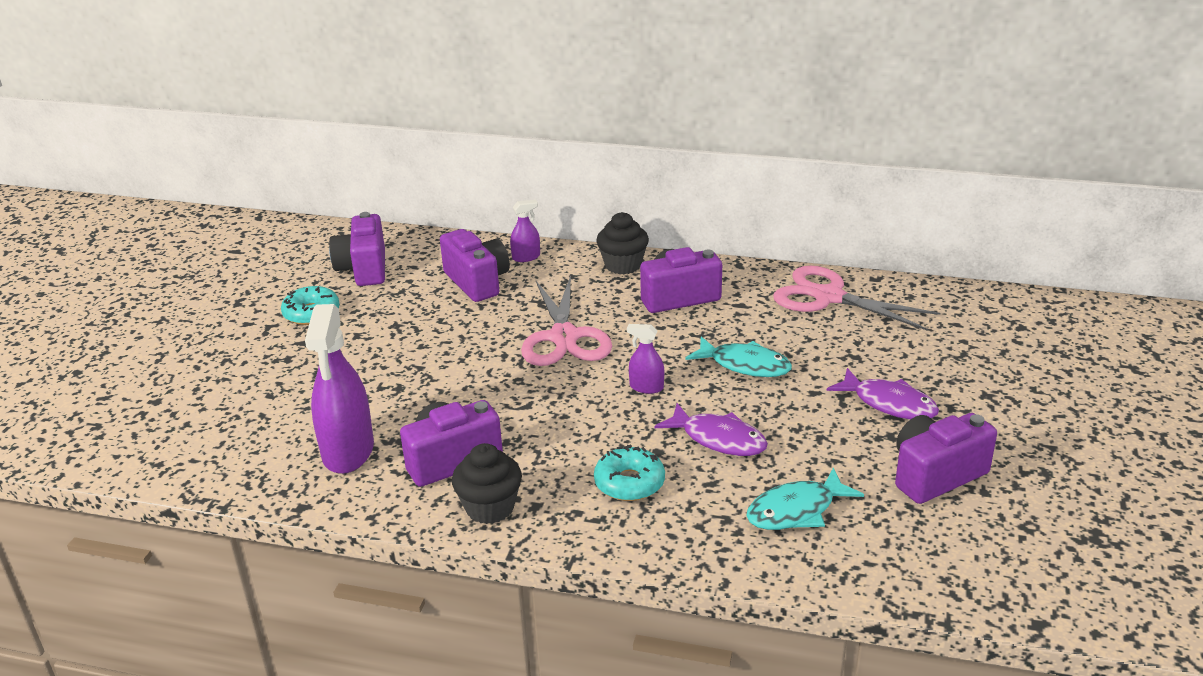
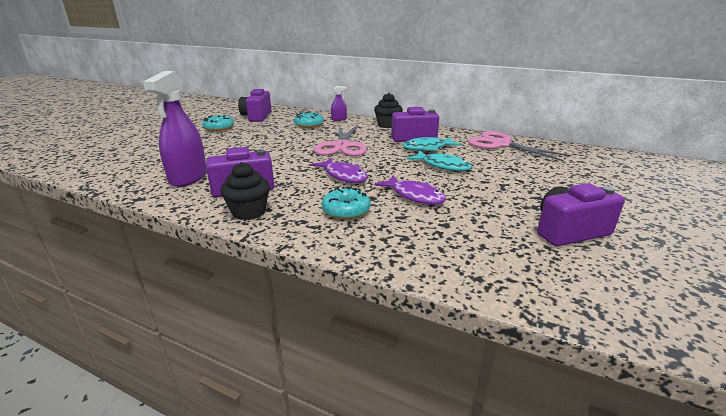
camera: 10 degrees right, 5 degrees down
(477, 282) = (309, 125): purple camera -> turquoise donut
(646, 387) = (378, 169): purple spray bottle -> none
(796, 510) = (458, 239): turquoise fish -> turquoise fish (427, 148)
(889, 403) = (535, 191): purple fish -> purple fish (343, 176)

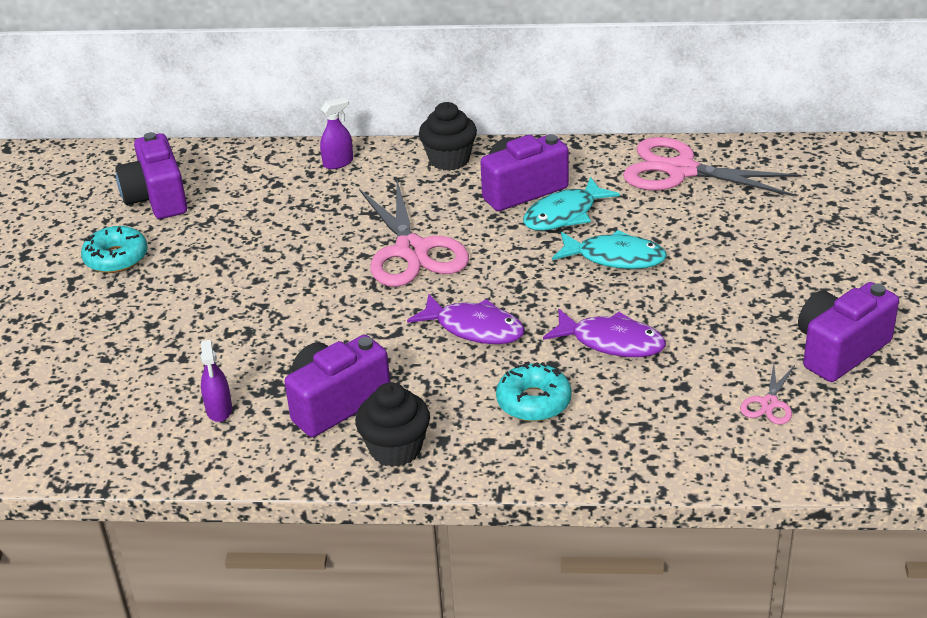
camera: 20 degrees left, 10 degrees up
(188, 178) = (219, 410): purple spray bottle -> purple spray bottle, size x0.47
(309, 125) = (293, 198): turquoise donut -> none
(501, 247) = (769, 403): none -> pink scissors

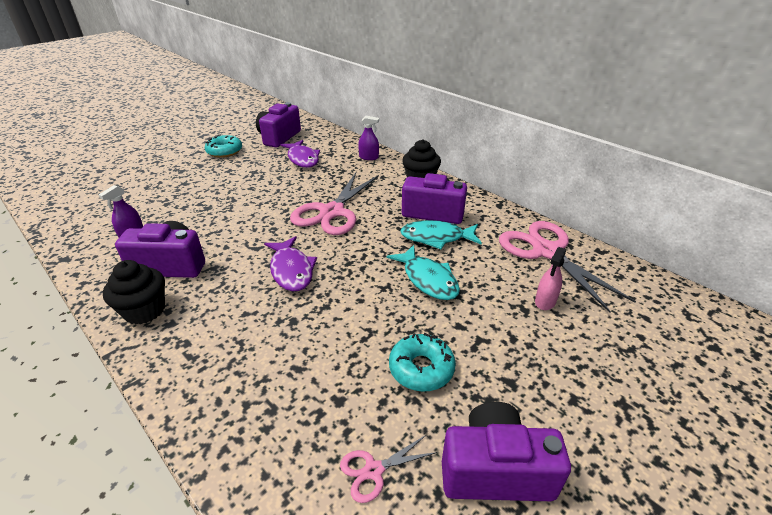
camera: 40 degrees right, 0 degrees up
(533, 401) = (245, 337): turquoise donut -> turquoise donut (421, 368)
(611, 342) = (345, 332): purple fish -> purple fish (302, 159)
(734, 217) = (545, 301): none -> pink spray bottle

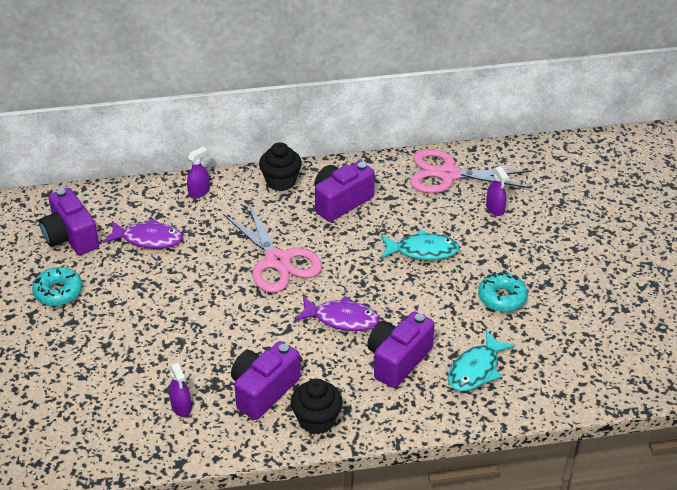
camera: 55 degrees left, 5 degrees up
(374, 470) = (555, 352): pink scissors -> none
(436, 237) = (377, 219): turquoise fish -> turquoise fish (476, 369)
(495, 470) = (590, 305): purple camera -> purple camera (398, 360)
(545, 301) = (495, 209): pink spray bottle -> purple spray bottle

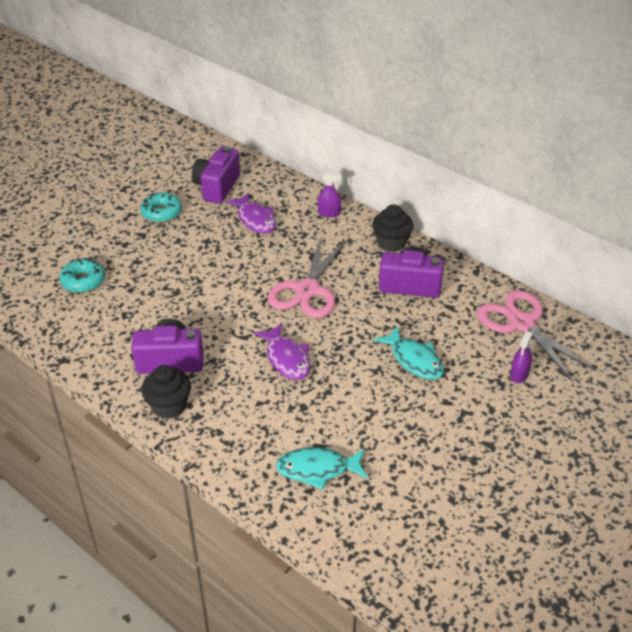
camera: 50 degrees right, 0 degrees up
(181, 407) = (115, 329): purple spray bottle -> none
(398, 360) = (277, 415): purple camera -> none
(502, 298) = (419, 439): turquoise donut -> turquoise donut (83, 281)

